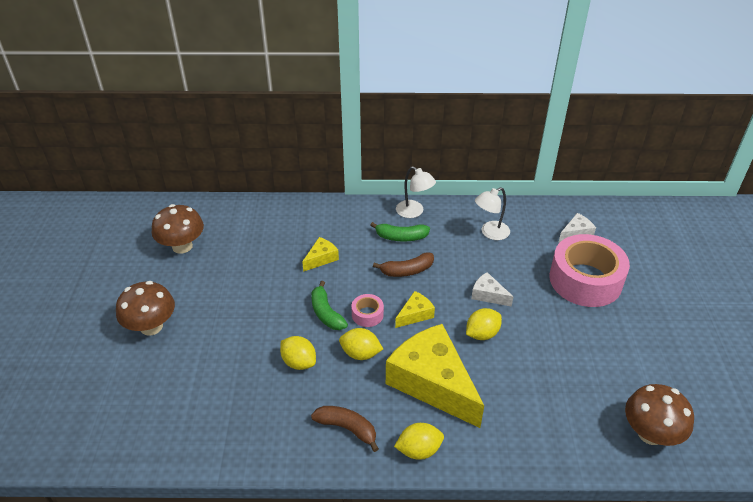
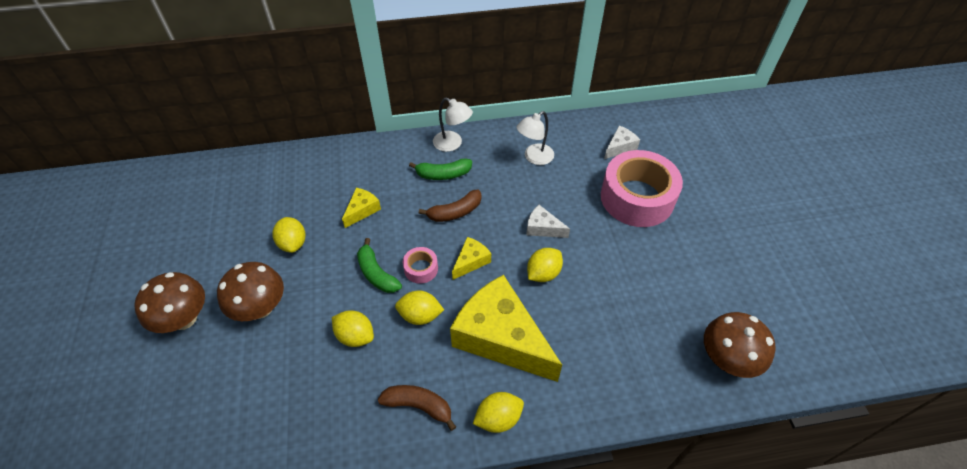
camera: 10 degrees left, 10 degrees up
(182, 246) = (206, 216): brown mushroom -> brown mushroom (260, 307)
(255, 278) = (293, 243): none -> yellow lemon

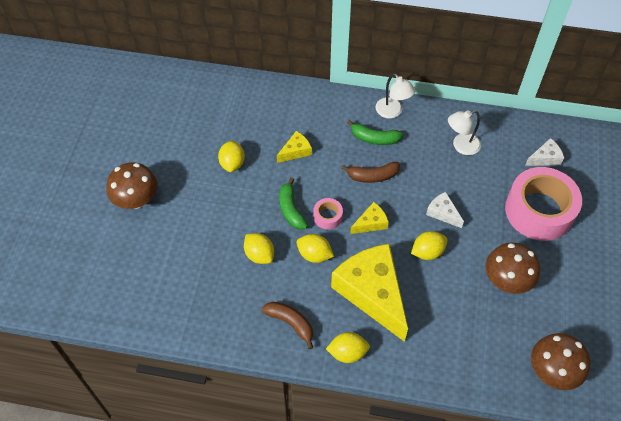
camera: 20 degrees right, 5 degrees up
(260, 307) = (194, 209): brown mushroom -> brown mushroom (507, 280)

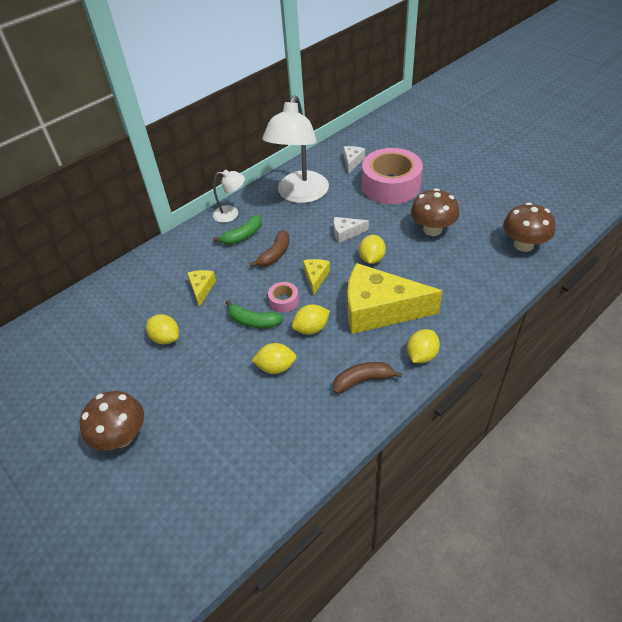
camera: 50 degrees left, 10 degrees down
(461, 146) = (300, 195): white lamp -> white lamp, size x2.05

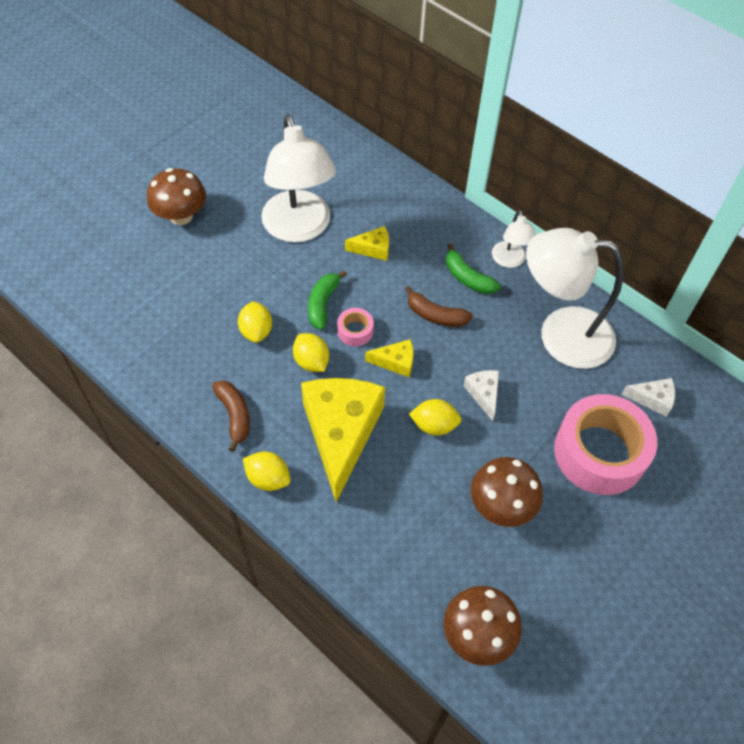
camera: 80 degrees right, 10 degrees up
(166, 338) = (299, 228): yellow lemon -> white lamp

